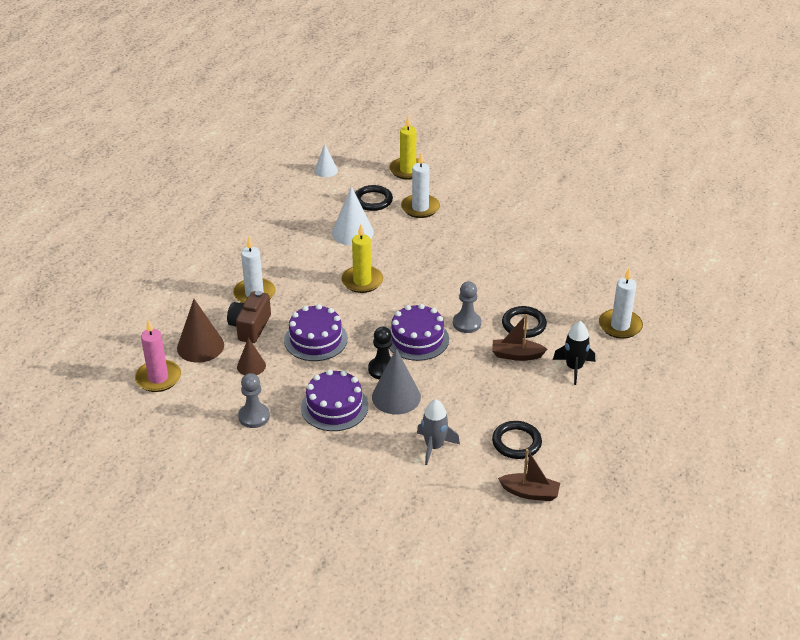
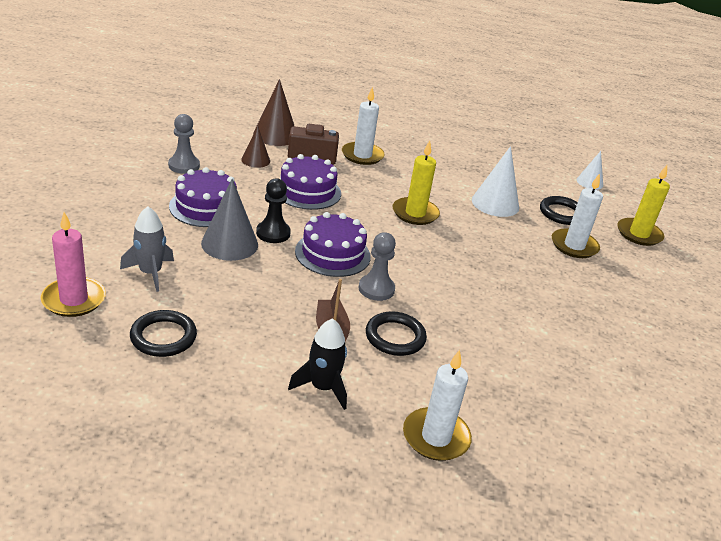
camera: 70 degrees right, 5 degrees down
(158, 378) = (227, 120): pink candle -> pink candle (74, 300)
(530, 493) = (70, 351): brown boat -> none

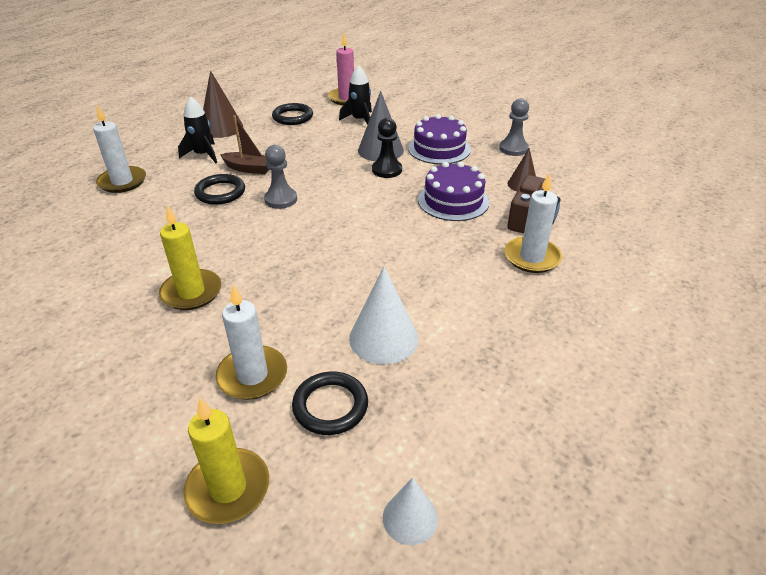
camera: 120 degrees right, 5 degrees up
(150, 273) = (360, 120): grey rocket -> black rocket
(275, 135) = (584, 207): brown cone -> brown cone (221, 127)
(332, 254) = (342, 191): purple cake -> none
(415, 213) = (387, 258): yellow candle -> yellow candle (191, 292)

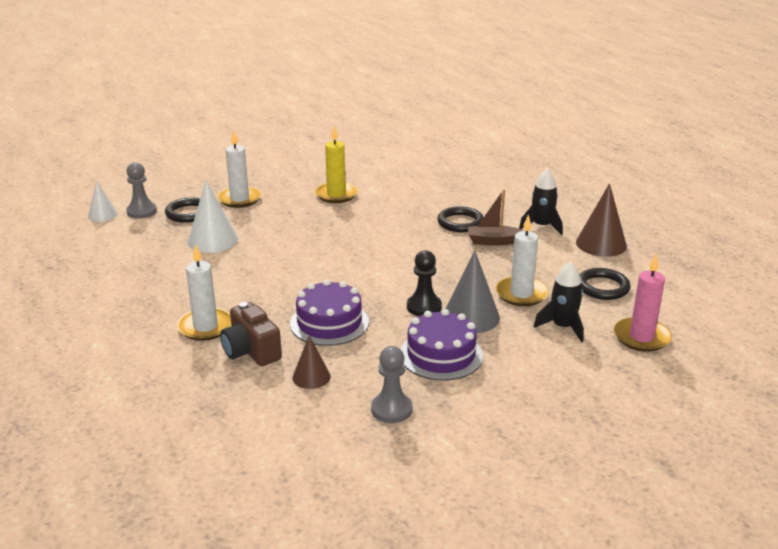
camera: 120 degrees right, 10 degrees down
(122, 182) = (517, 190): white candle -> white candle (521, 294)
(228, 488) = (180, 183): yellow candle -> none
(249, 169) = (493, 241): brown boat -> brown boat turned 45 degrees clockwise
(281, 199) = (422, 244): grey pawn -> grey pawn (141, 211)

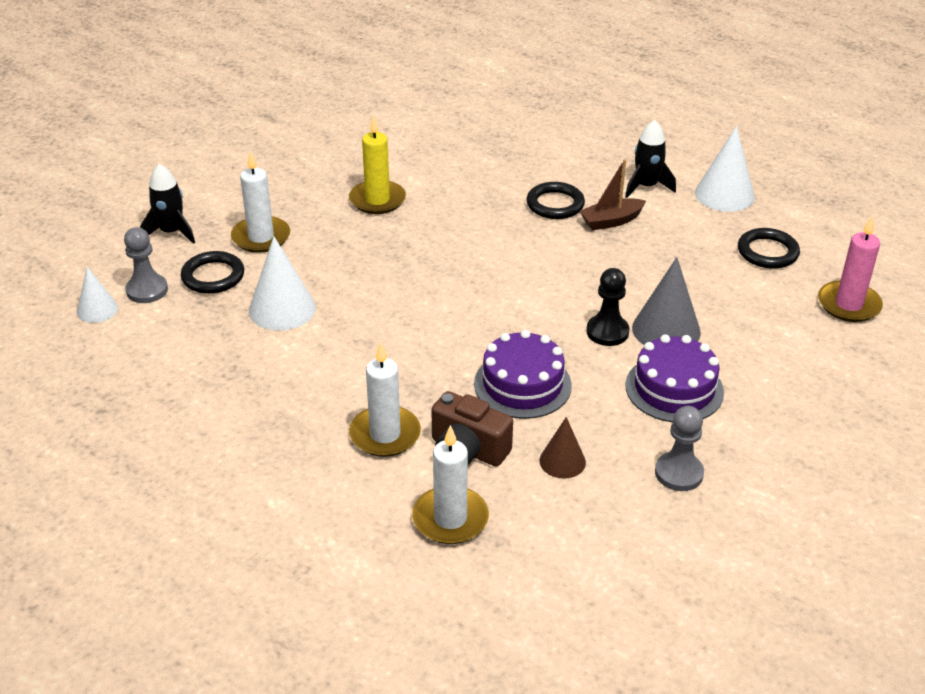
camera: 25 degrees left, 10 degrees up
(521, 294) = (694, 284): white candle -> white candle (450, 519)
(563, 327) = (766, 315): black rocket -> black rocket (171, 232)
(601, 244) = (724, 194): brown cone -> white cone

